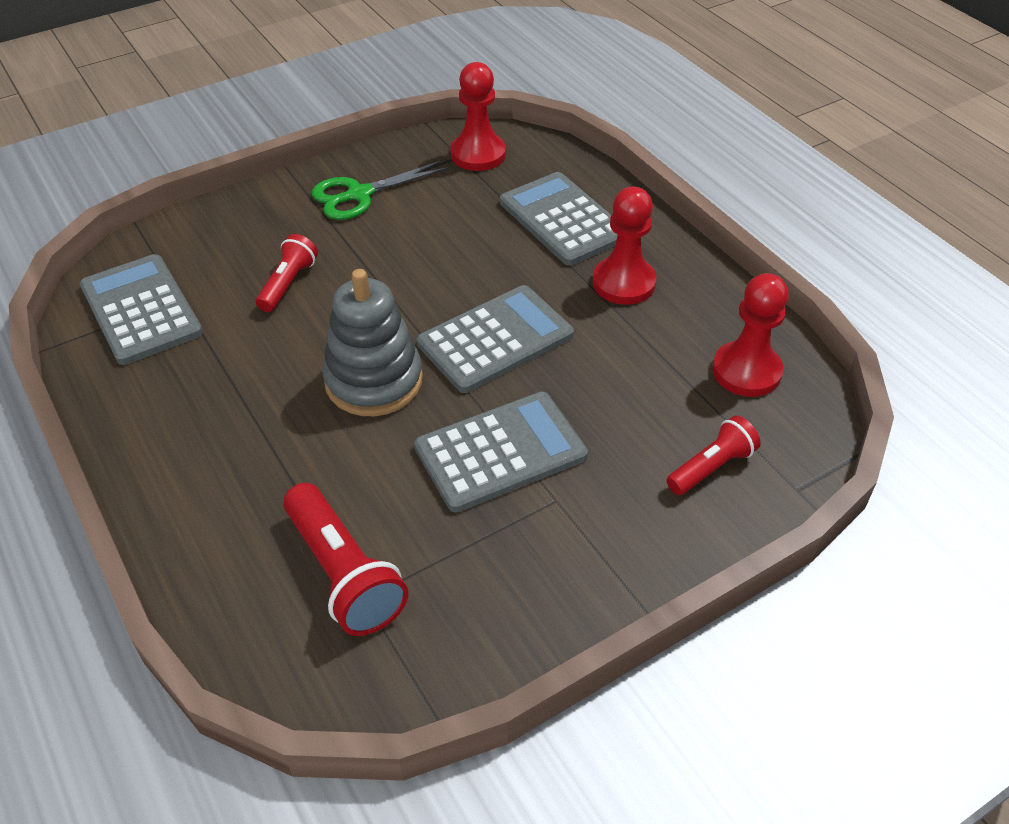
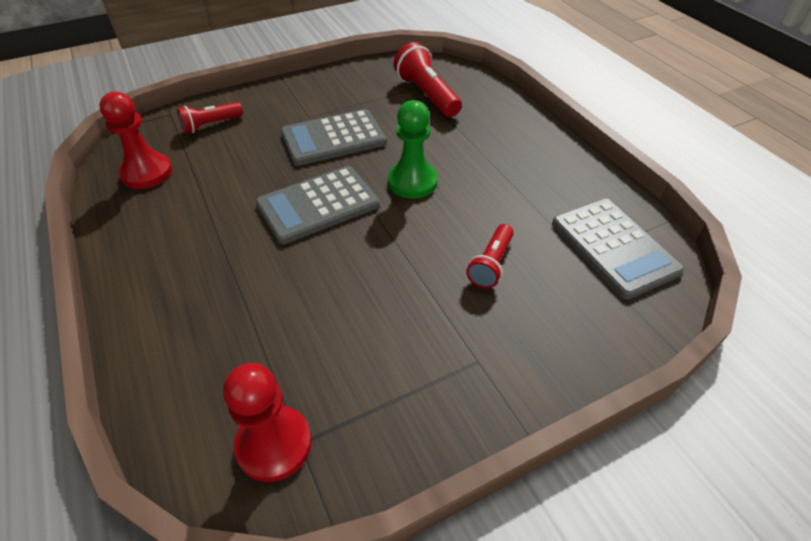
camera: 175 degrees left, 0 degrees up
(359, 195) = (431, 377): green scissors -> none
(374, 381) = (412, 182): grey stacking toy -> green pawn
(563, 220) = (212, 322): grey calculator -> none
(623, 283) = (192, 246): red pawn -> none

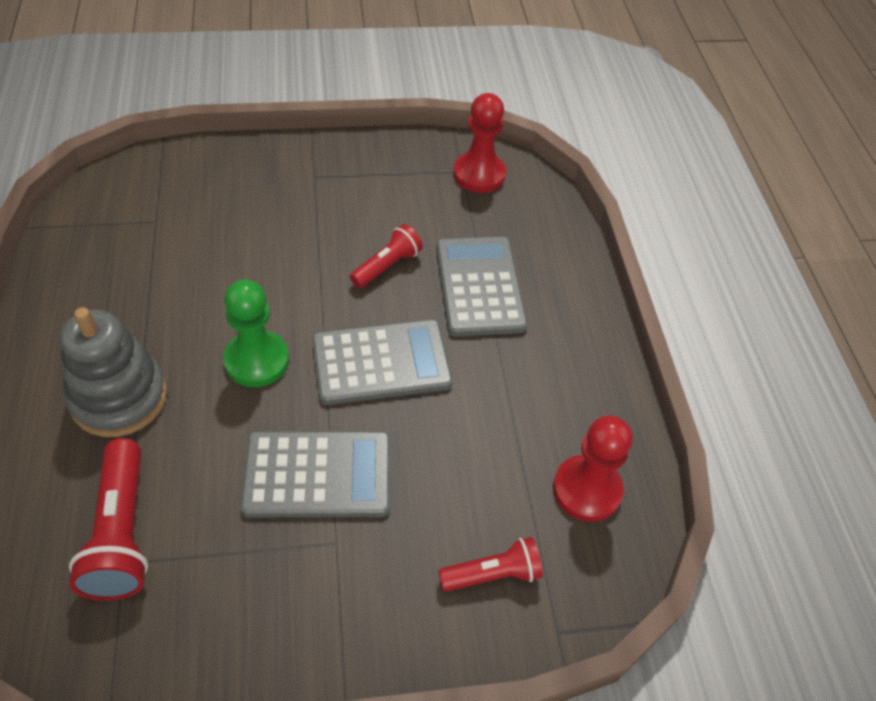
camera: 165 degrees left, 5 degrees up
(485, 141) = (119, 397): none -> grey stacking toy
(491, 264) = (245, 240): red flashlight -> red flashlight (387, 266)
(614, 247) = (119, 220): grey calculator -> grey calculator (479, 286)

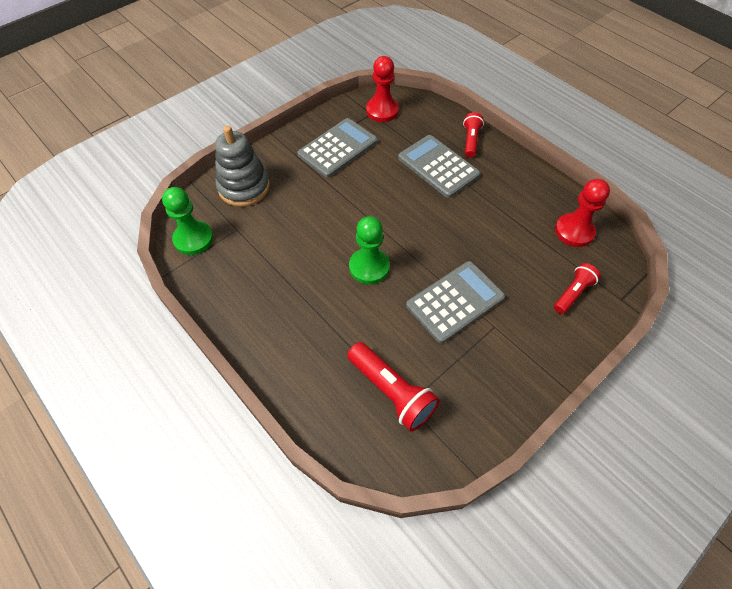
camera: 30 degrees left, 5 degrees up
(98, 204) = (193, 239): none -> green pawn
(119, 397) = (318, 330): grey stacking toy -> grey stacking toy (244, 187)
(381, 362) = (430, 231): grey calculator -> grey calculator (337, 148)
(387, 266) = (384, 182): red flashlight -> red flashlight (470, 141)

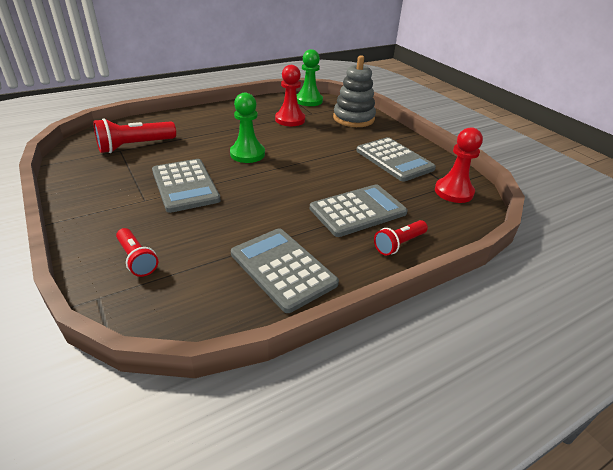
camera: 100 degrees right, 20 degrees down
(470, 141) = (399, 244): red flashlight -> red flashlight turned 120 degrees clockwise
(532, 200) = (282, 269): none -> grey calculator
(574, 231) = (217, 291): red pawn -> red pawn (290, 120)

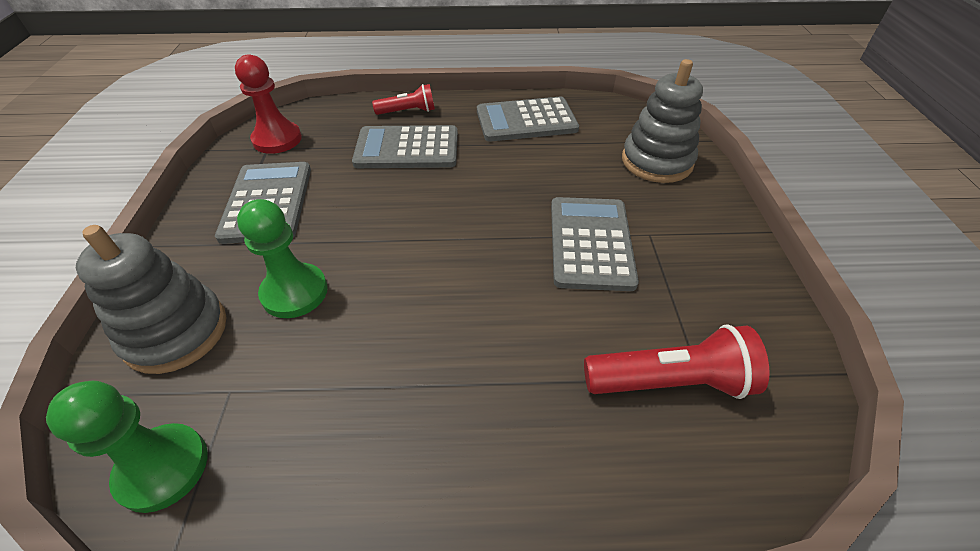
camera: 150 degrees left, 10 degrees up
(137, 259) = (656, 161): red flashlight -> grey stacking toy
(247, 154) = (467, 284): green pawn -> green pawn (294, 292)
(282, 269) = (526, 121): grey calculator -> grey calculator turned 90 degrees clockwise
(290, 120) = (303, 377): red pawn -> none

